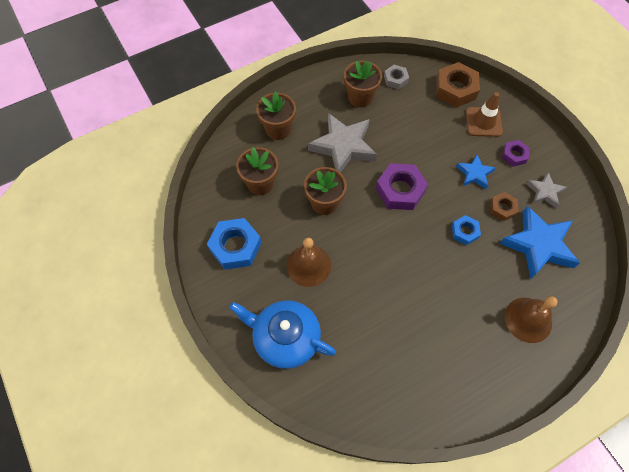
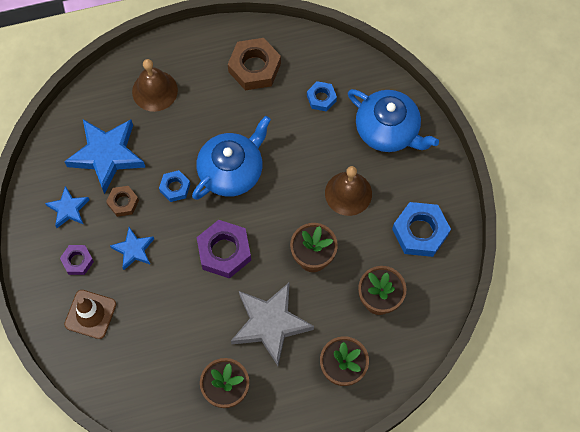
camera: 165 degrees left, 5 degrees up
(361, 356) = (321, 98): none -> blue nut
(395, 79) = (171, 407): grey nut -> none
(421, 259) = (232, 171): none -> blue teapot
(455, 89) = (101, 371): brown nut -> brown nut (254, 68)
(544, 192) = (68, 209): grey star -> blue star

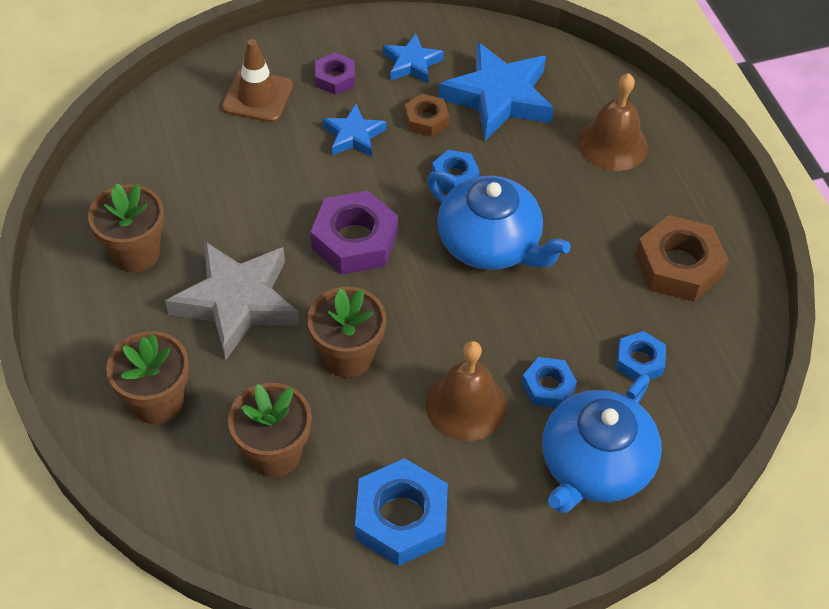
camera: 85 degrees right, 15 degrees down
(337, 148) = (548, 386): none -> blue nut

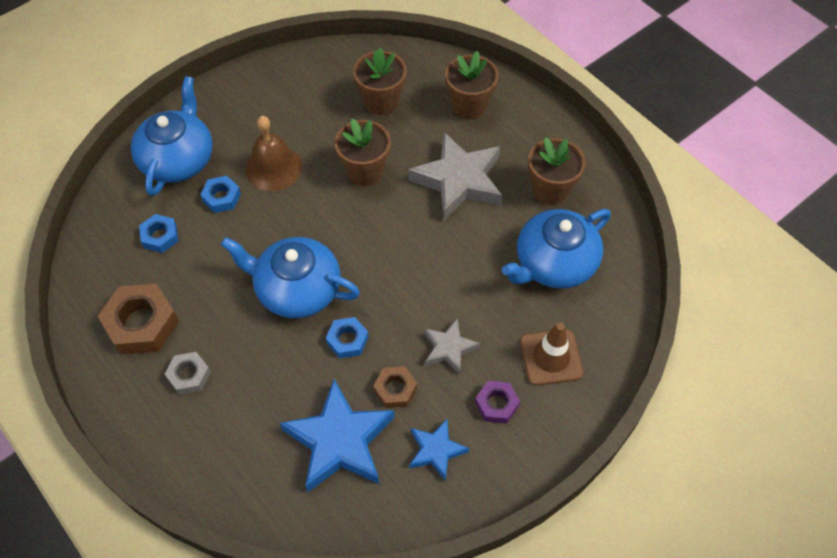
camera: 160 degrees right, 5 degrees up
(191, 175) = (554, 263): none -> blue teapot
(353, 136) = (449, 348): blue star -> grey star
(355, 240) = (401, 255): purple nut -> none
(401, 518) = (289, 94): blue nut -> none
(612, 144) = (220, 427): brown bell -> none
(634, 198) = (189, 375): none -> grey nut

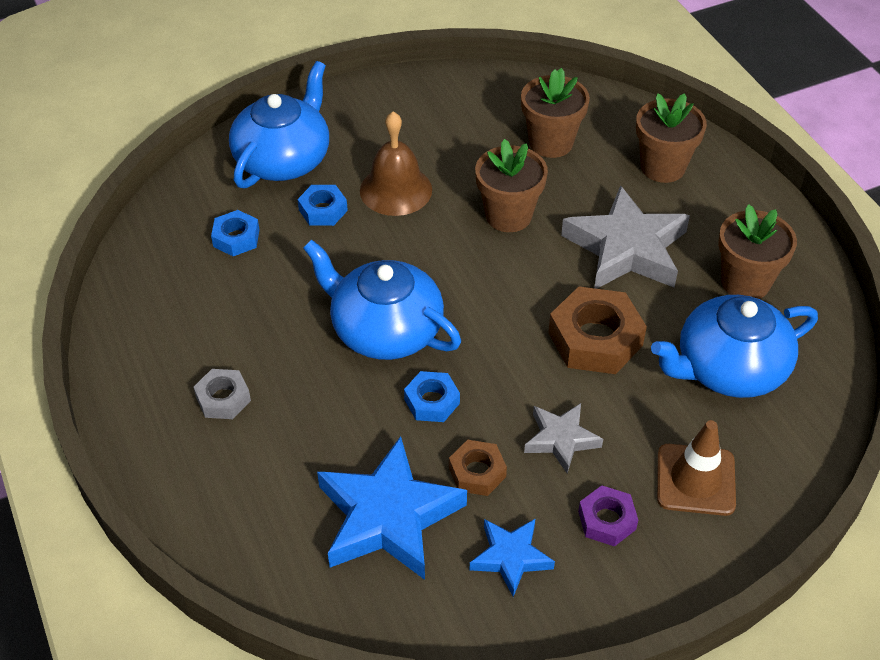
camera: 15 degrees right, 10 degrees down
(142, 324) = (184, 329): brown nut -> brown nut (595, 339)

